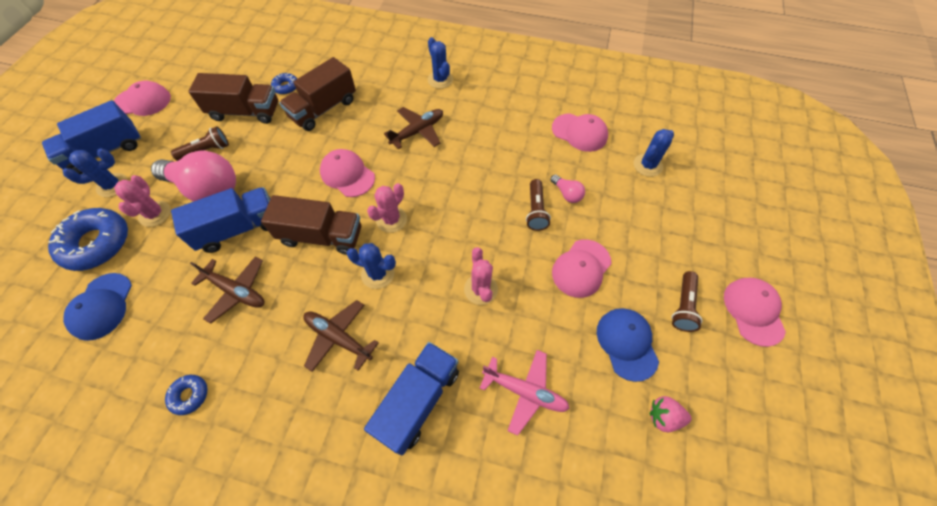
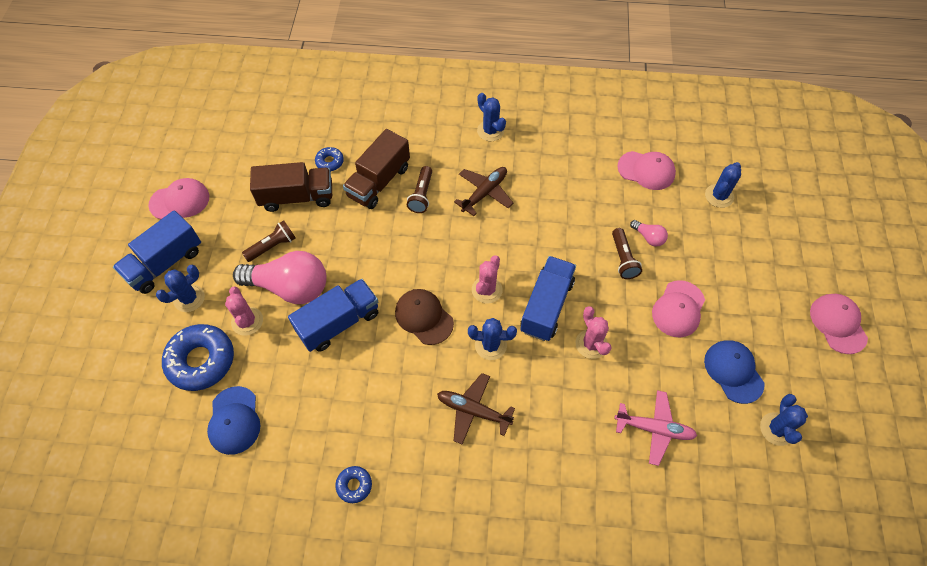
camera: 10 degrees left, 0 degrees up
(236, 291) = (360, 384): brown plane -> none
(321, 236) = (424, 317): brown truck -> brown cap
(347, 174) = (428, 250): pink cap -> none
(418, 401) = (563, 453): blue truck -> blue truck (546, 306)
(663, 417) = (777, 429): pink strawberry -> blue cactus
(683, 306) = (776, 329): brown flashlight -> brown flashlight (421, 195)

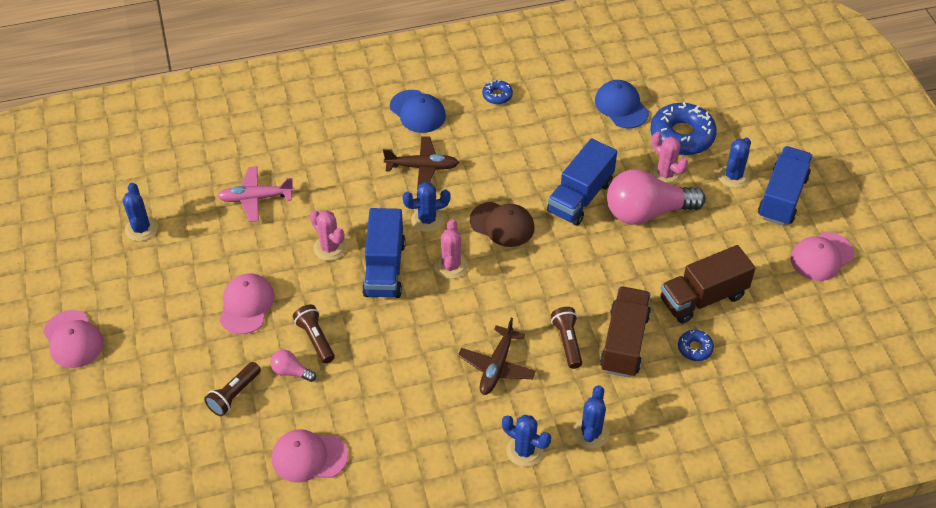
camera: 160 degrees right, 10 degrees down
(272, 246) = (691, 242): brown flashlight -> brown flashlight (234, 395)
(719, 196) = (212, 450): blue cactus -> blue cactus (591, 433)
(733, 371) = (184, 264): blue cap -> blue cap (417, 112)

